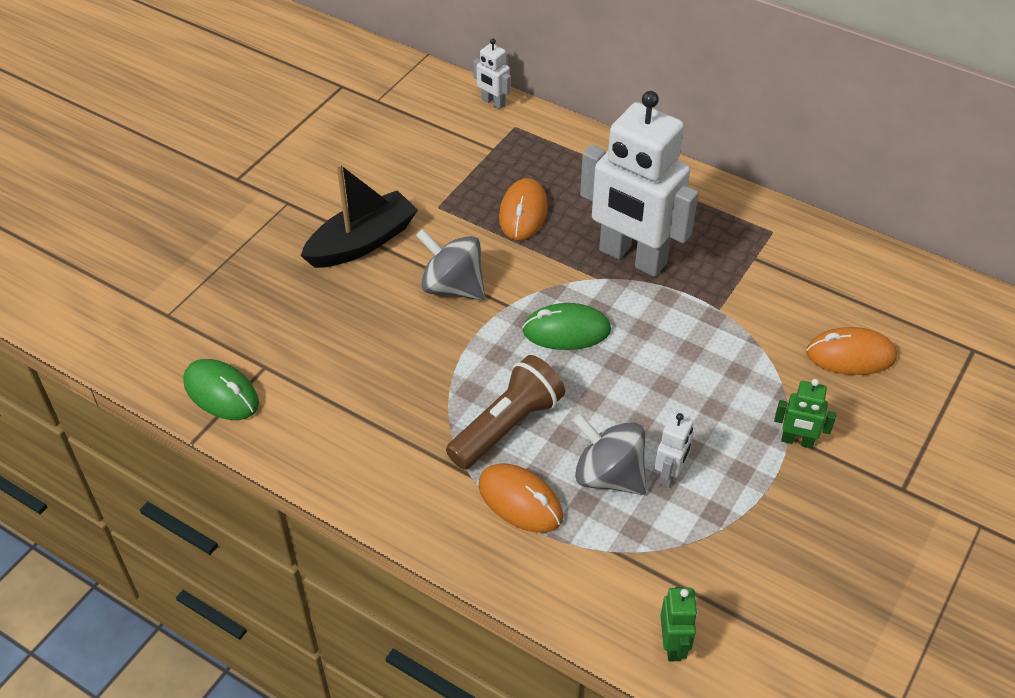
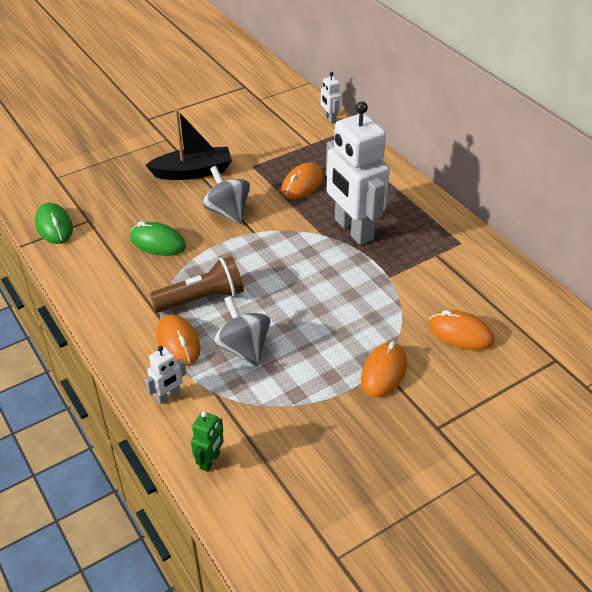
camera: 25 degrees right, 5 degrees down
(566, 331) = (279, 258): green mouse -> green mouse (158, 242)
(670, 474) = (283, 361): white robot -> white robot (168, 396)
(797, 441) = (383, 372): green robot -> orange mouse

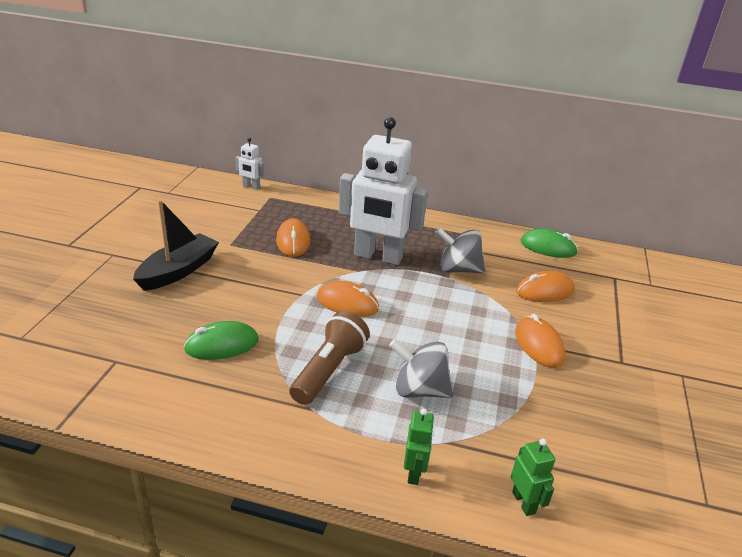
camera: 45 degrees left, 10 degrees down
(54, 226) = (79, 386): green mouse -> green mouse (548, 247)
(168, 396) = (414, 473): white robot -> green robot
(178, 343) = (359, 420): orange mouse -> orange mouse (347, 303)
(228, 212) = (256, 289): grey spinning top -> grey spinning top (458, 269)

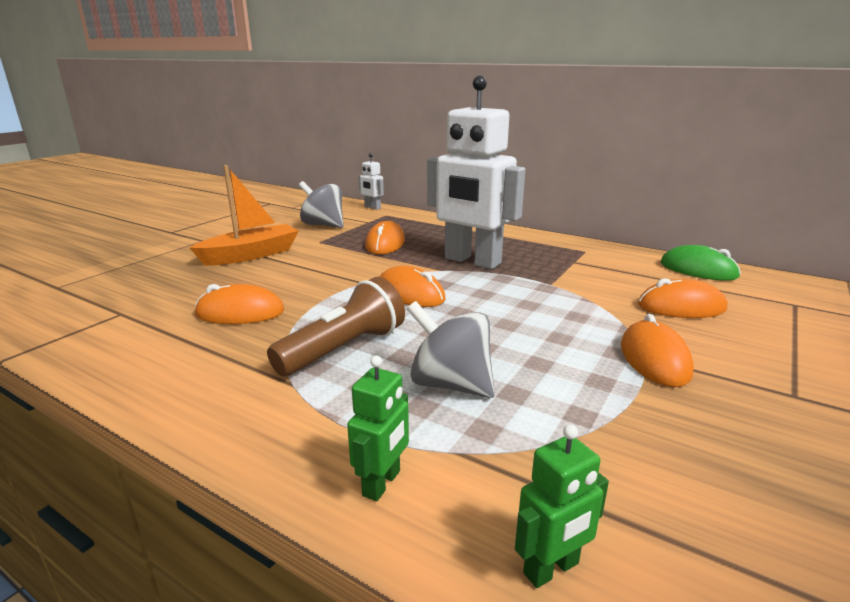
camera: 20 degrees right, 10 degrees down
(178, 271) = (251, 255): black boat -> orange boat
(222, 345) = (240, 313): green mouse -> orange mouse
(458, 269) = (566, 278): grey spinning top -> grey spinning top (323, 225)
(524, 502) = (551, 569): green robot -> green robot turned 60 degrees clockwise

